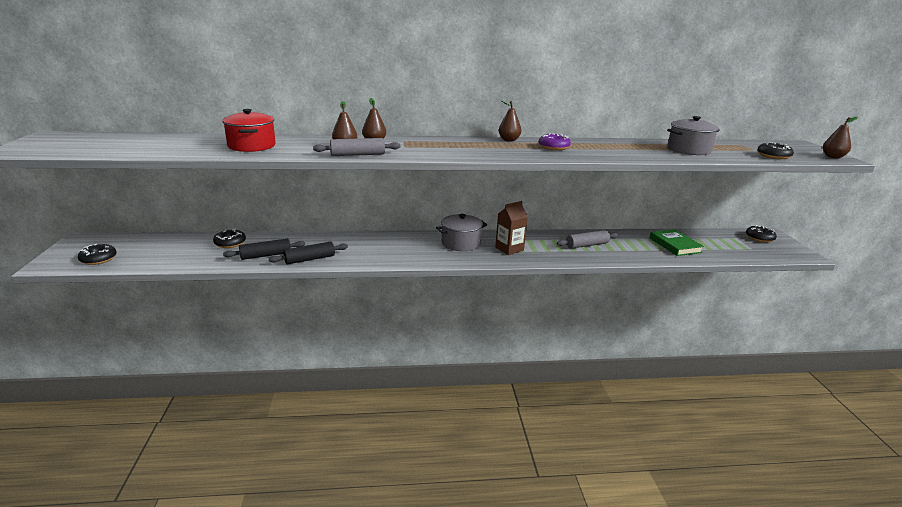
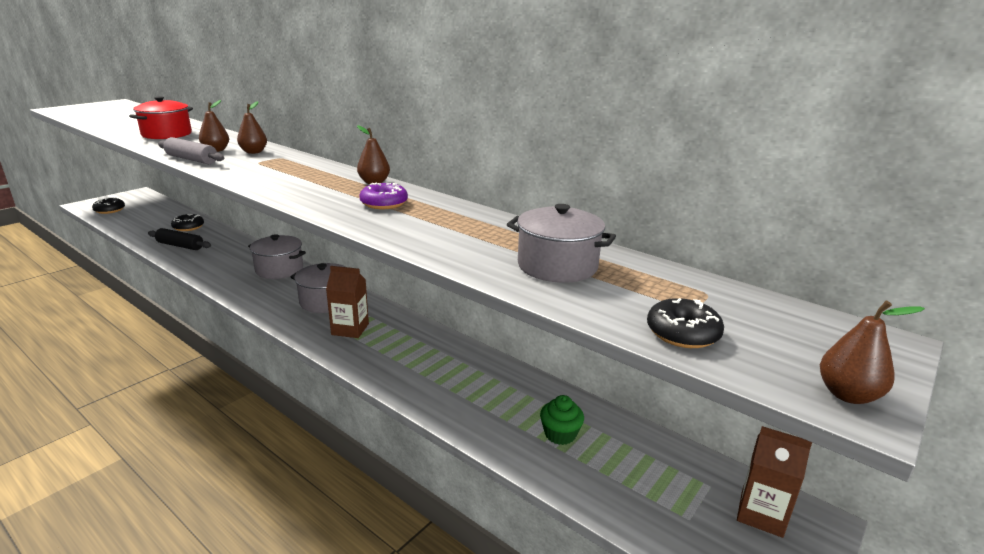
camera: 45 degrees right, 0 degrees up
(309, 259) = (193, 261): black rolling pin -> none
(385, 240) = (279, 269): none -> grey pot
(587, 245) = (441, 368): grey rolling pin -> none
(675, 245) = (560, 434): green book -> green cupcake
(759, 238) = (761, 514): black donut -> brown carton

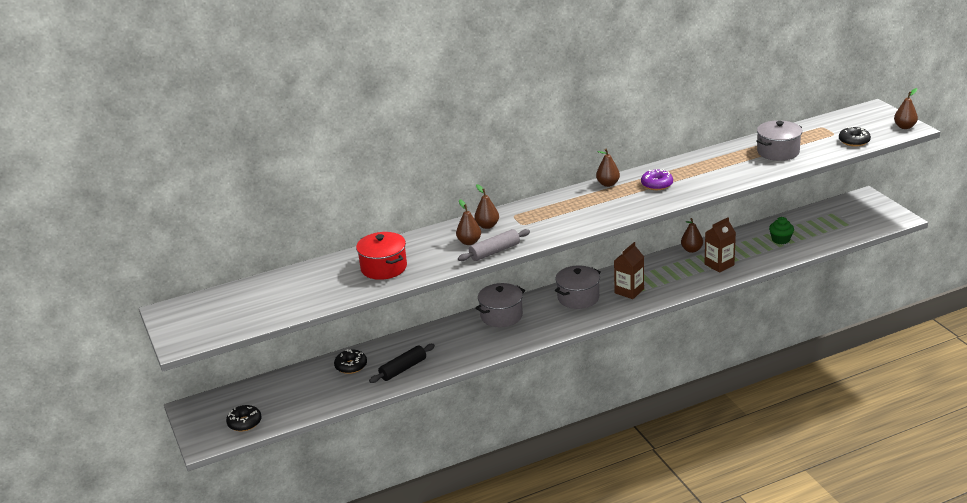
camera: 60 degrees left, 5 degrees up
(476, 356) = (691, 250): none -> brown pear
(761, 514) = (856, 206): brown carton -> brown carton (719, 264)

